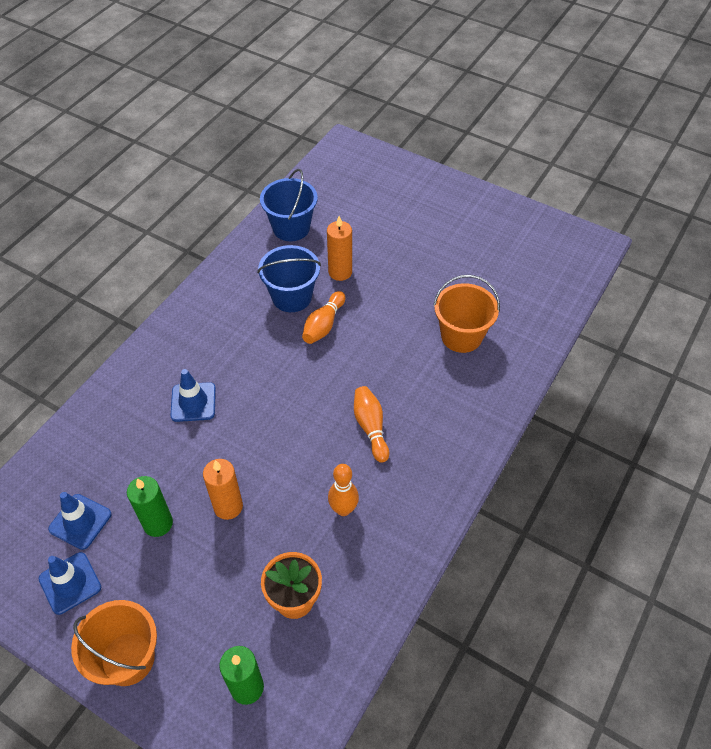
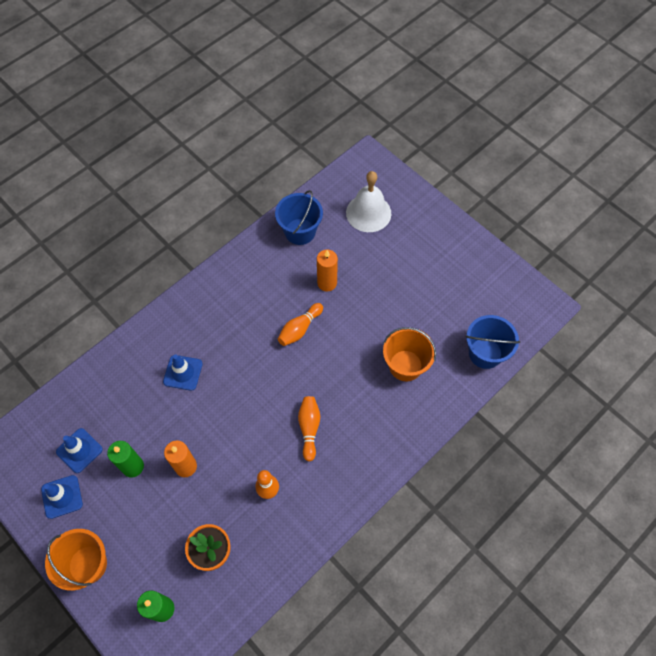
camera: 15 degrees right, 10 degrees up
(292, 297) = (282, 297): blue bucket -> blue bucket (485, 353)
(364, 195) = (368, 213): none -> white bell

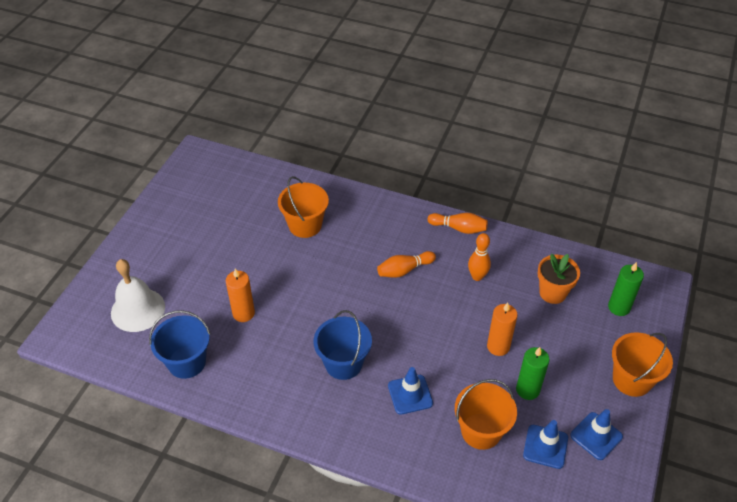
camera: 115 degrees left, 15 degrees down
(121, 409) = (481, 431): none -> orange bucket
(300, 329) = (308, 315): orange bowling pin -> orange bowling pin (459, 228)
(485, 353) = (265, 178): blue bucket -> blue bucket (343, 363)

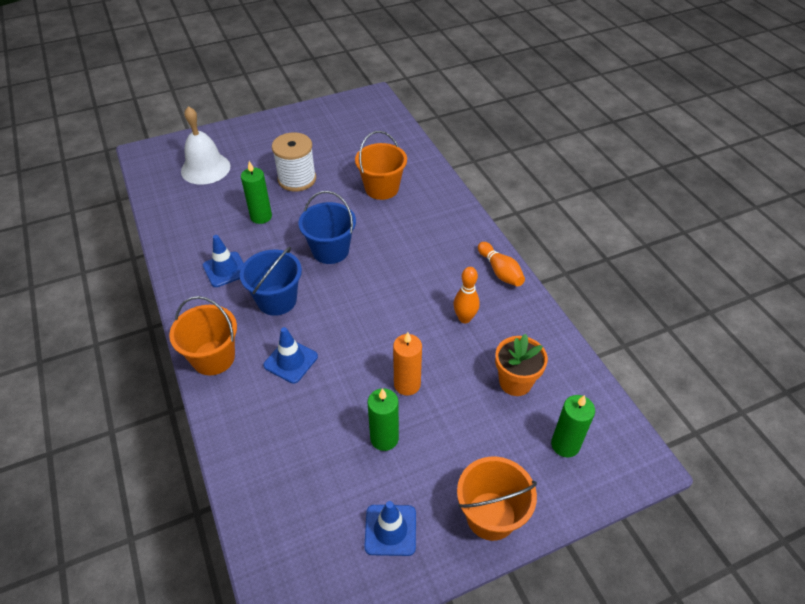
camera: 45 degrees right, 0 degrees up
(187, 362) = (187, 221): blue bucket -> blue bucket (330, 250)
(230, 264) = (297, 179): none -> white spool
(243, 313) = (261, 217): orange candle -> green candle
(404, 270) = (411, 270): orange bowling pin -> none
(481, 431) = (303, 435): orange bucket -> orange bucket (213, 358)
(545, 446) = (336, 495): blue traffic cone -> blue traffic cone (225, 269)

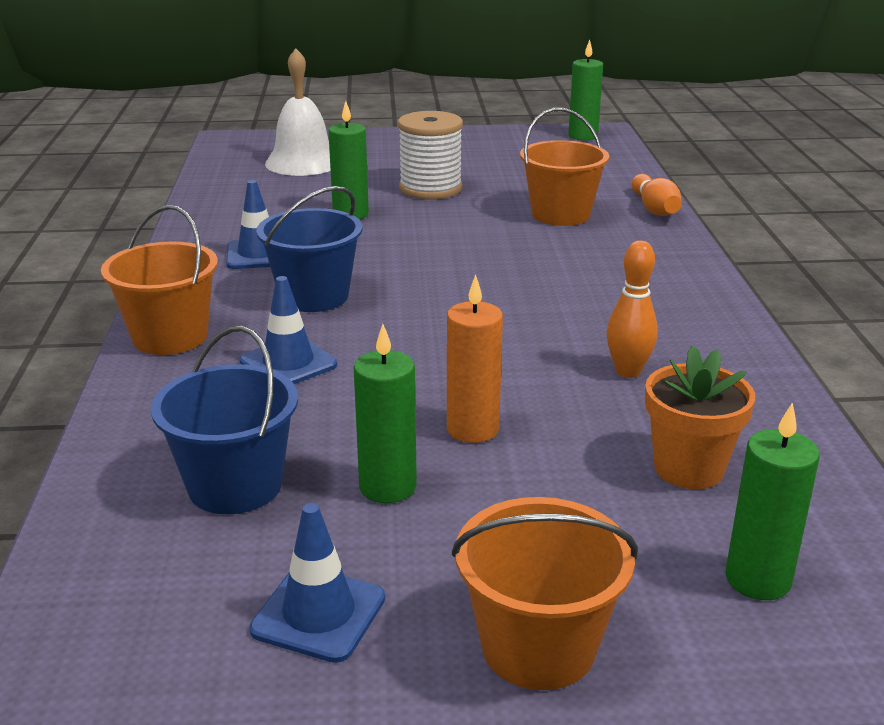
camera: 20 degrees right, 20 degrees down
(330, 250) = (436, 261): blue bucket -> blue bucket (235, 485)
(364, 103) = (583, 136): none -> green candle
(500, 271) = (725, 330): orange bowling pin -> orange bowling pin (654, 209)

